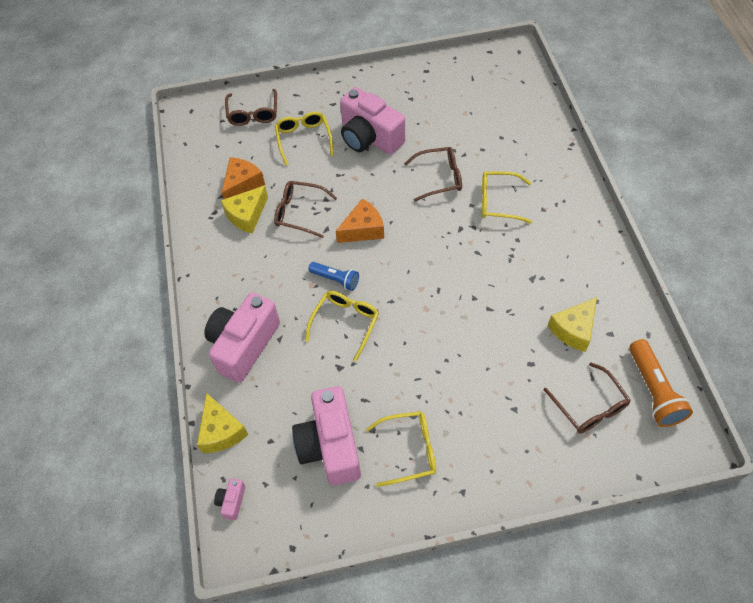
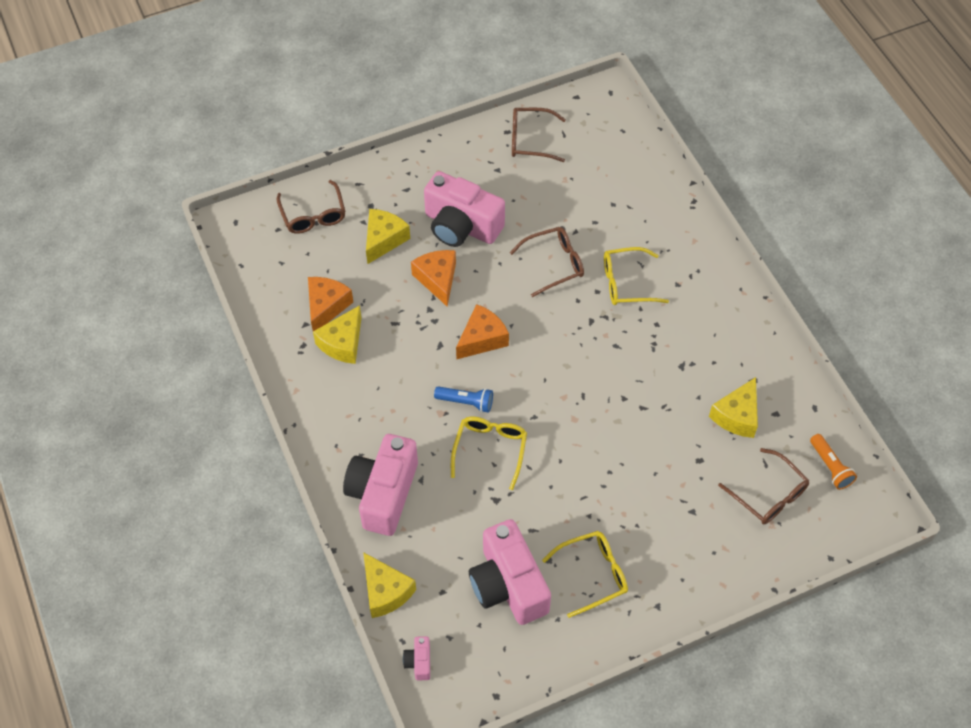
camera: 15 degrees left, 0 degrees up
(300, 212) = (404, 330): brown glasses -> brown glasses (530, 140)
(304, 139) = (384, 239): yellow glasses -> yellow cheese
(339, 176) = (437, 279): none -> orange cheese
(654, 391) = (830, 467): orange flashlight -> orange flashlight, size x0.63

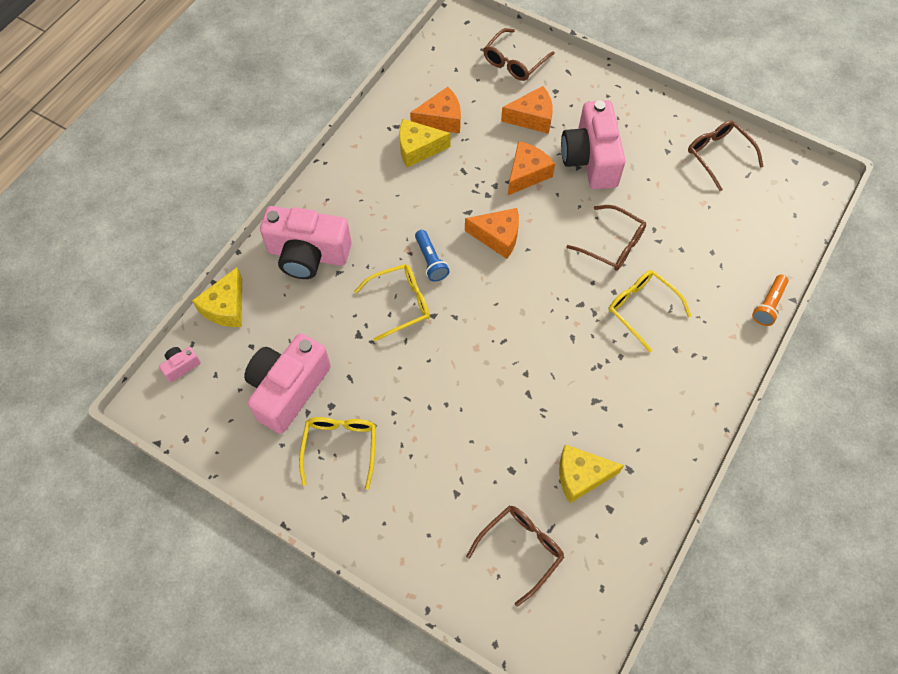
camera: 55 degrees right, 5 degrees up
(383, 493) = (308, 254): pink camera -> pink camera turned 150 degrees counterclockwise
(384, 239) = (532, 118): yellow cheese -> orange cheese
(592, 574) = (340, 447): yellow glasses -> yellow glasses turned 120 degrees counterclockwise
(768, 494) = (520, 550): brown glasses -> brown glasses turned 150 degrees counterclockwise
(830, 467) = (591, 590): orange flashlight -> orange flashlight (768, 305)

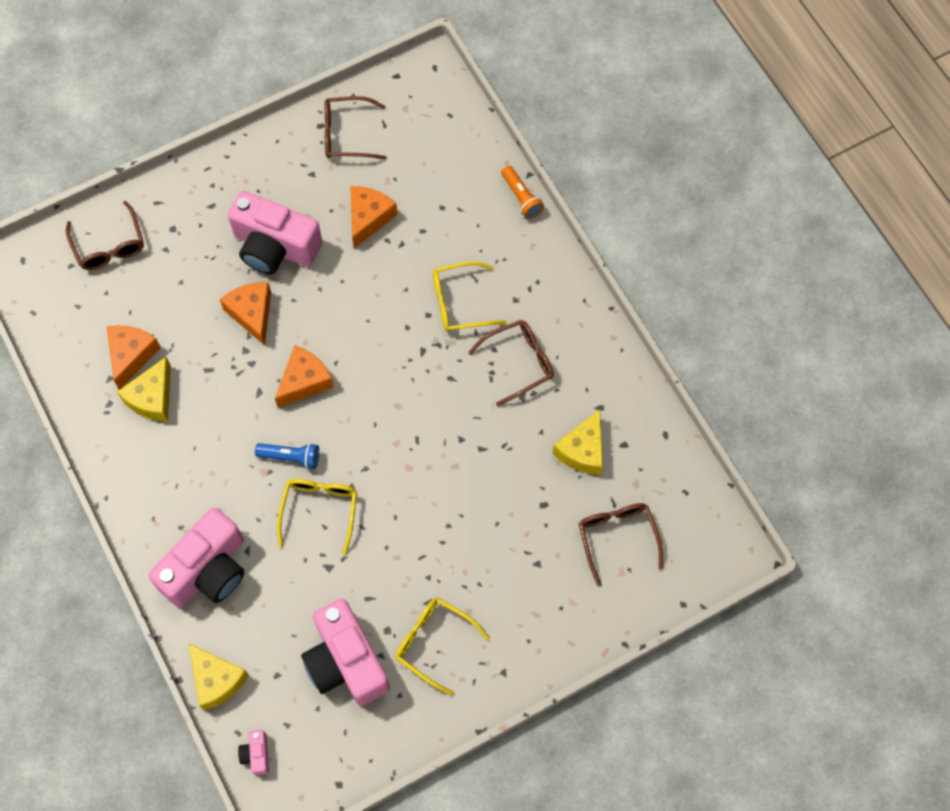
camera: 60 degrees left, 5 degrees up
(532, 118) = (190, 269): orange cheese -> orange cheese (368, 218)
(612, 244) = (379, 285): brown glasses -> brown glasses (518, 362)

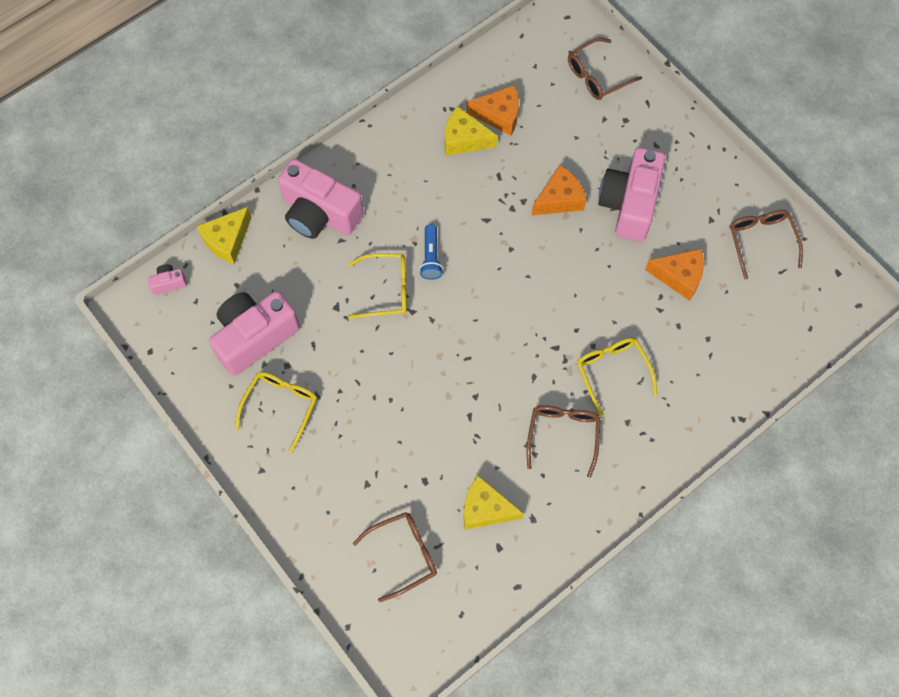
camera: 80 degrees right, 0 degrees up
(304, 381) = (504, 254): orange cheese -> none
(518, 362) = (563, 435): brown glasses -> brown glasses turned 135 degrees counterclockwise
(521, 197) = (739, 410): orange flashlight -> none

